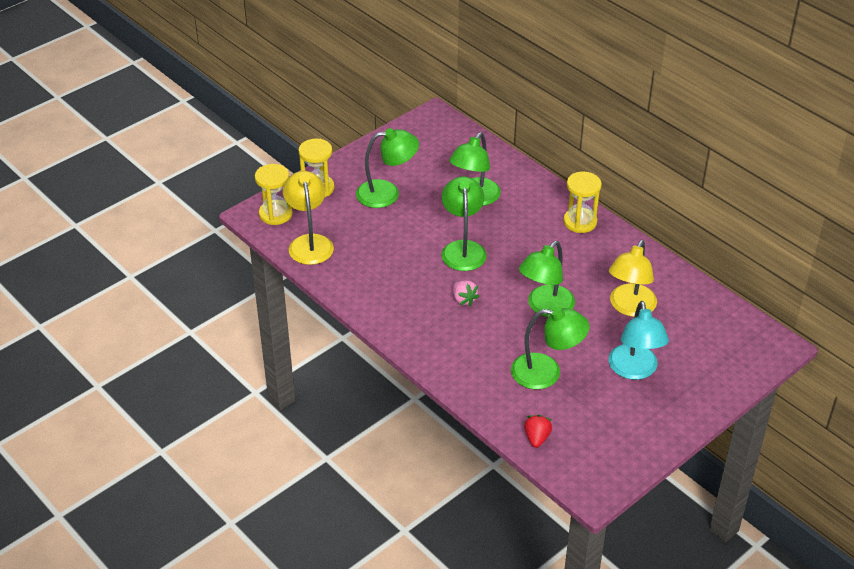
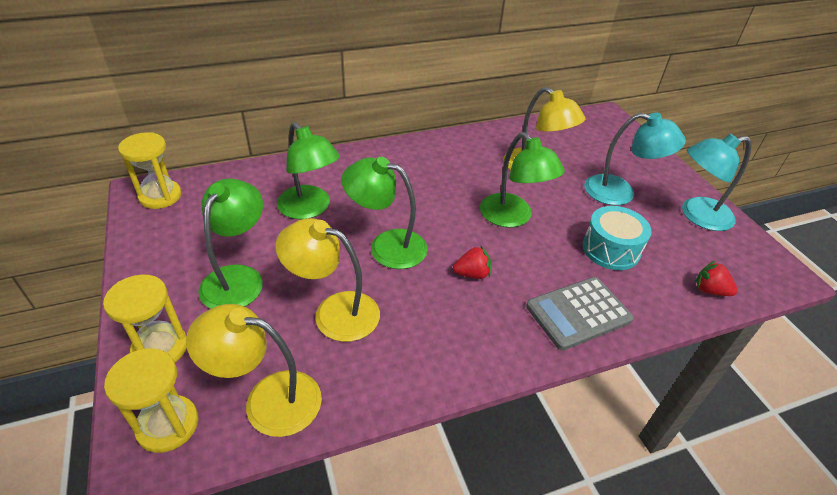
camera: 70 degrees left, 0 degrees up
(386, 245) = (334, 312): none -> yellow lamp
(460, 363) = (578, 313): none -> grey calculator
(464, 299) = (472, 274): pink strawberry -> red strawberry
(546, 372) = (610, 249): green lamp -> turquoise drum
(580, 222) = (401, 155): yellow hourglass -> yellow hourglass (160, 196)
(639, 427) = (697, 215): none -> turquoise lamp

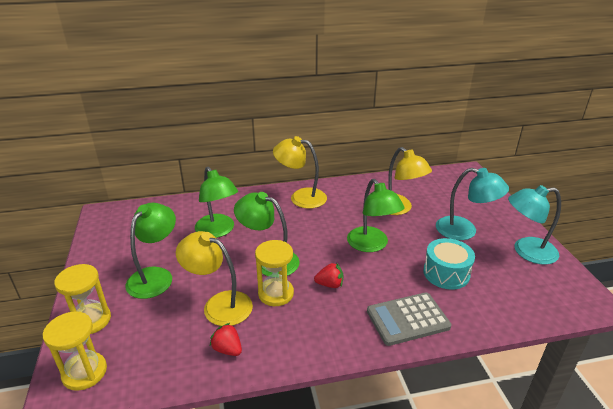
camera: 10 degrees right, 10 degrees down
(160, 196) = (114, 217): yellow hourglass -> yellow hourglass (276, 293)
(268, 399) = (157, 361): yellow lamp -> yellow lamp (301, 197)
(710, 290) = (523, 309): red strawberry -> red strawberry (227, 349)

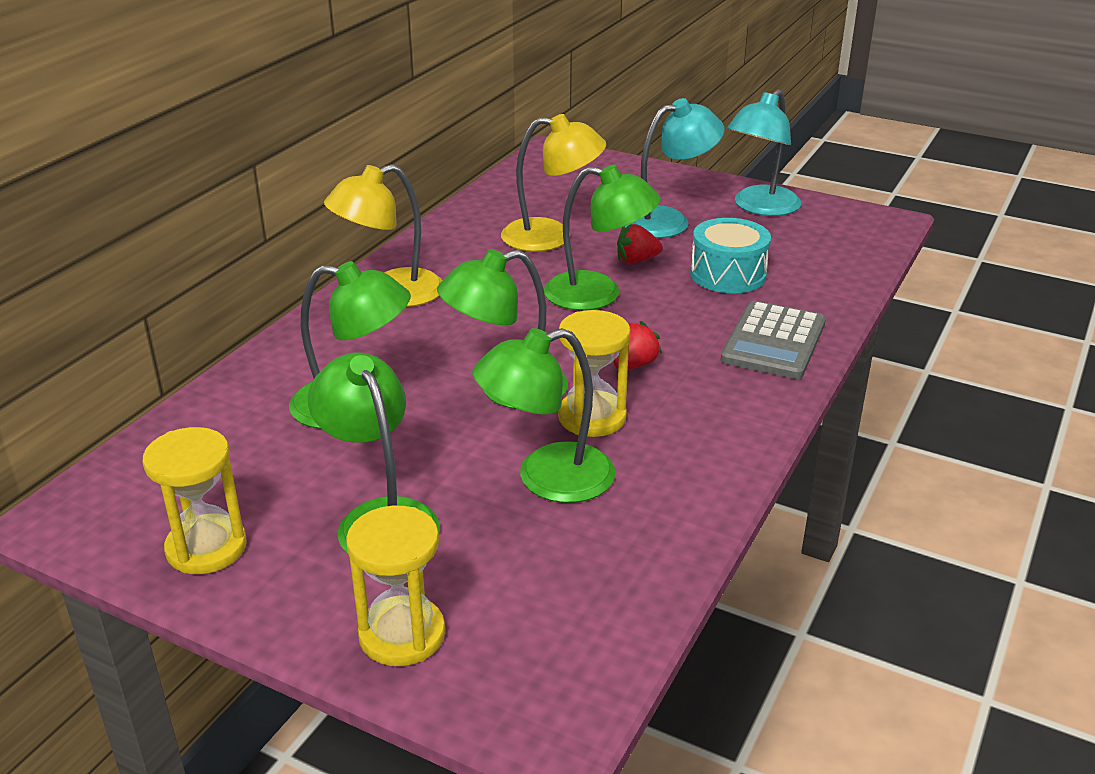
camera: 50 degrees left, 0 degrees up
(84, 372) = (533, 682): yellow hourglass -> yellow hourglass (206, 548)
(219, 304) = (547, 479): yellow lamp -> green lamp
(227, 349) = (656, 509): red strawberry -> red strawberry (636, 260)

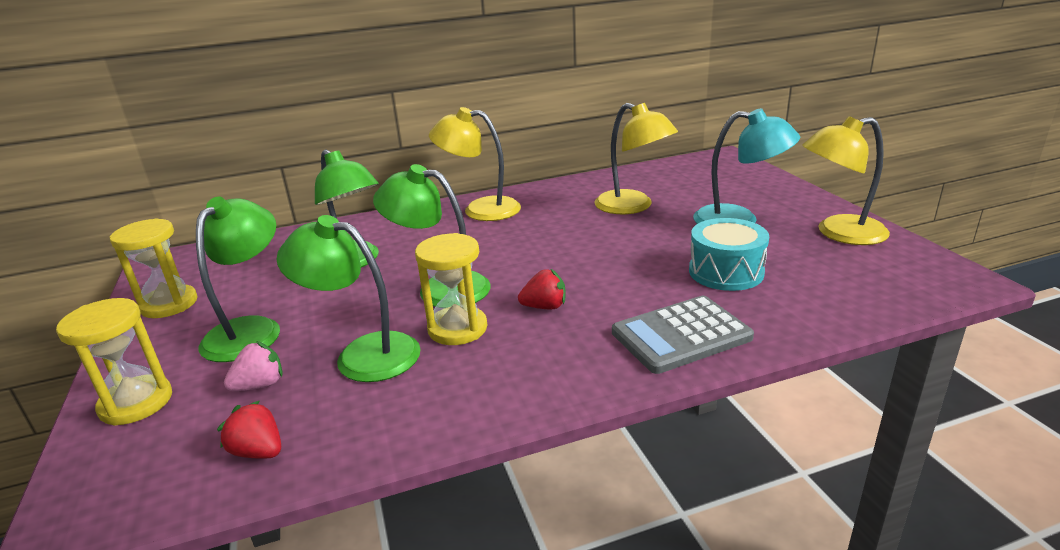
camera: 45 degrees right, 5 degrees down
(501, 552) = (260, 385): none -> pink strawberry
(598, 294) = (601, 252): green lamp -> none
(636, 260) = (668, 239): red strawberry -> red strawberry (258, 451)
(760, 207) = (839, 233): turquoise lamp -> yellow lamp

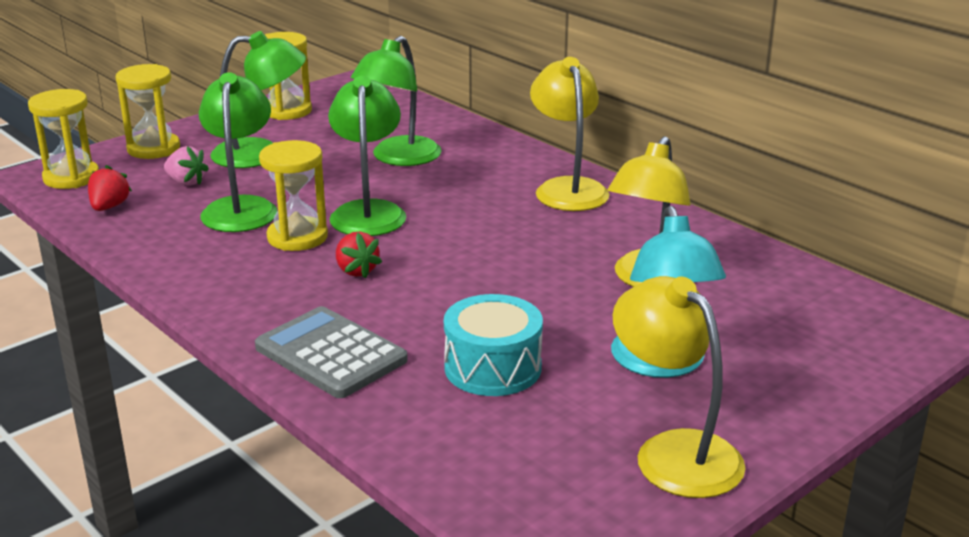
camera: 65 degrees right, 0 degrees up
(128, 483) = (71, 177): none -> yellow hourglass

